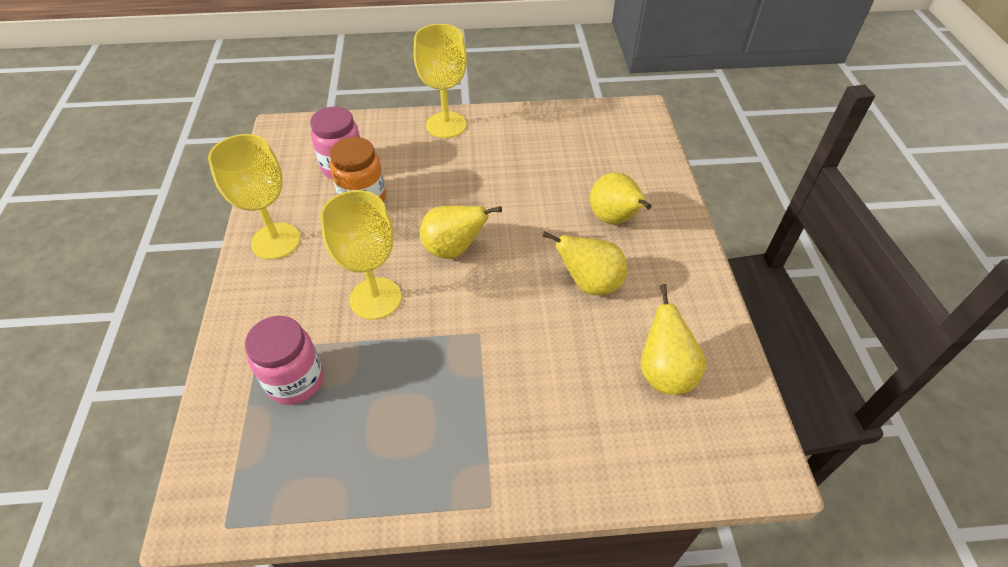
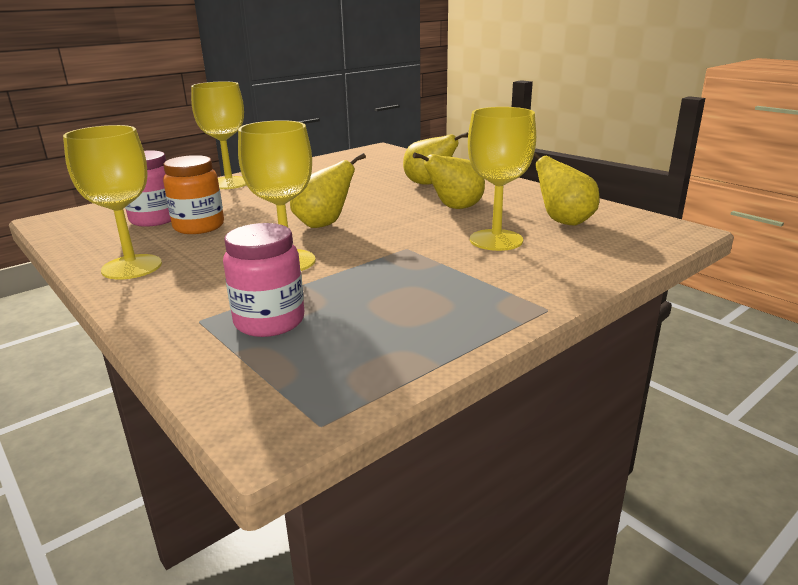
camera: 35 degrees left, 25 degrees down
(565, 367) = (496, 240): none -> yellow goblet

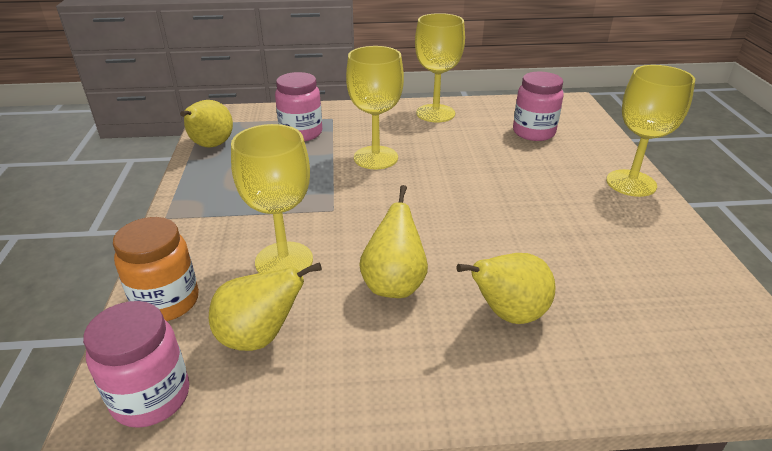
camera: 125 degrees right, 10 degrees up
(199, 227) = (494, 144): orange jar -> orange jar (166, 302)
(323, 224) = (436, 193): yellow pear -> yellow pear (211, 146)
(650, 227) = (151, 397): none -> pink jar

